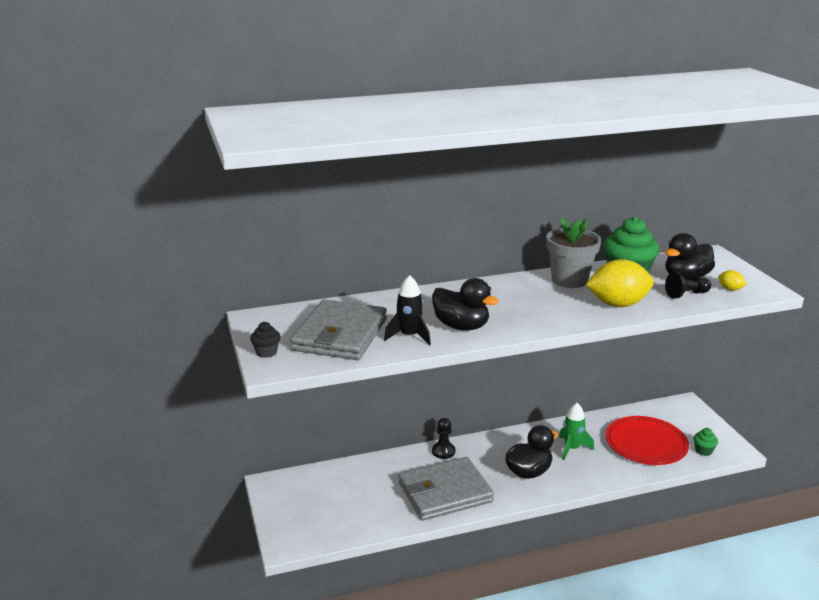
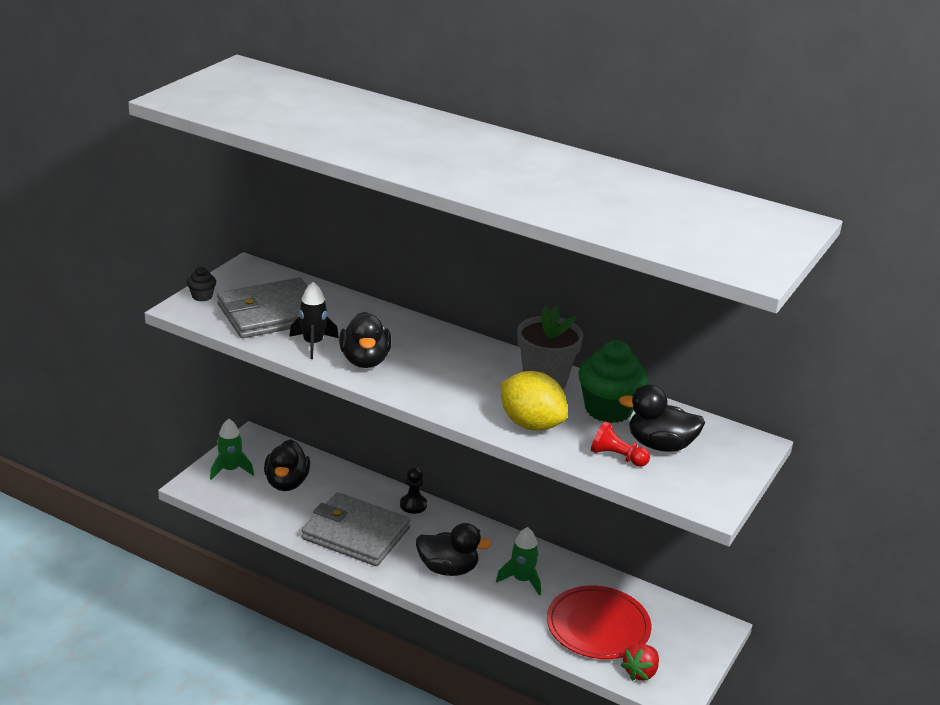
camera: 45 degrees right, 5 degrees up
(293, 514) = (230, 470): none -> green rocket
(346, 495) = (287, 483): none -> black duck
(686, 294) = (617, 457): black pawn -> red pawn
(703, 451) = (640, 672): green cupcake -> red strawberry
(730, 289) = (674, 480): yellow lemon -> none

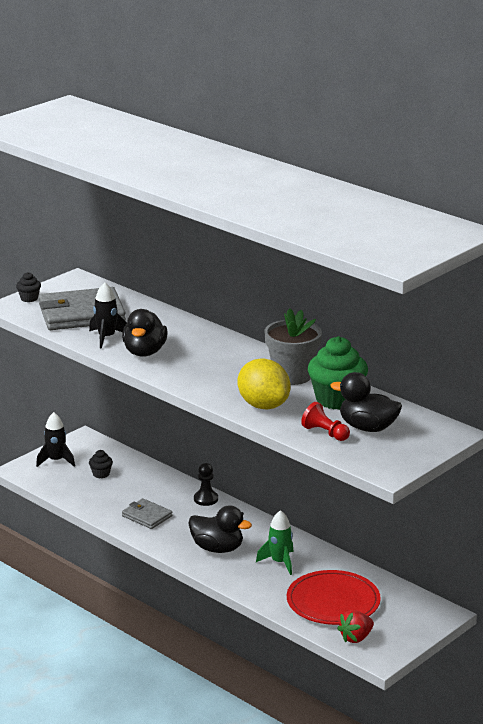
camera: 15 degrees right, 5 degrees down
(230, 470) = (56, 461): green rocket -> black rocket
(287, 483) = (101, 474): black duck -> black cupcake
(355, 533) = (147, 516): grey wallet -> grey wallet, size x0.52

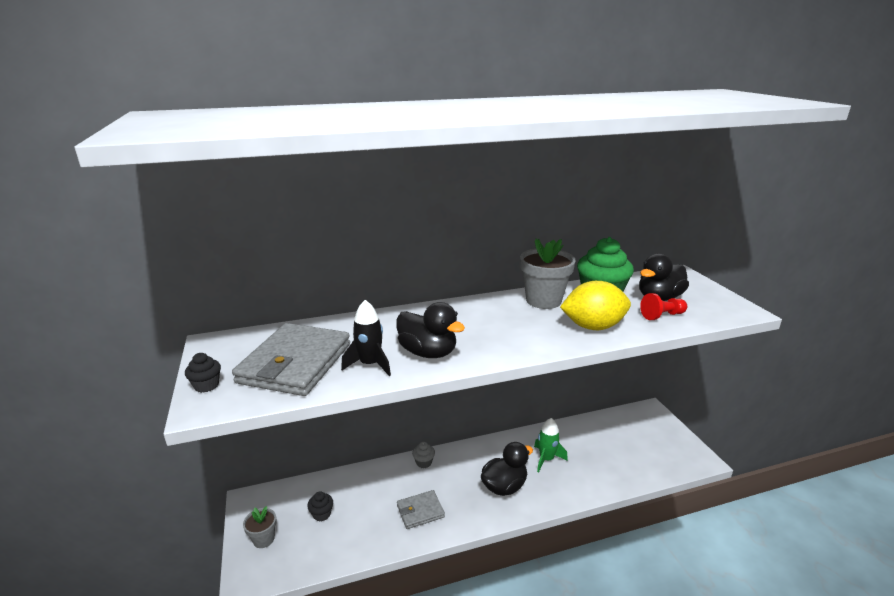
camera: 60 degrees left, 0 degrees up
(56, 461) = (263, 539): black rocket -> grey flower pot
(206, 499) = (423, 462): black pawn -> grey cupcake
(333, 602) = (616, 453): red plate -> none
(356, 638) = (672, 461): red strawberry -> none

